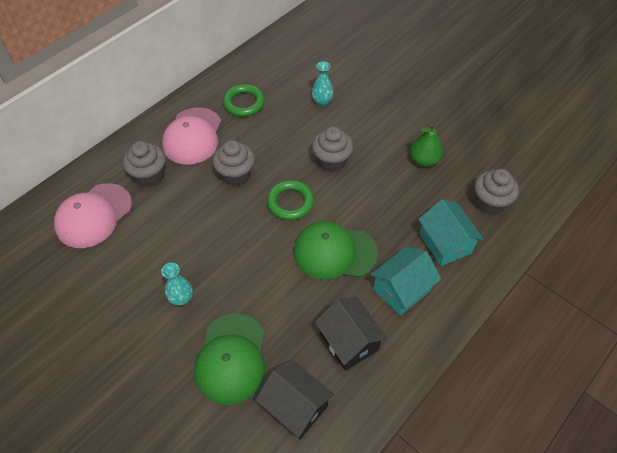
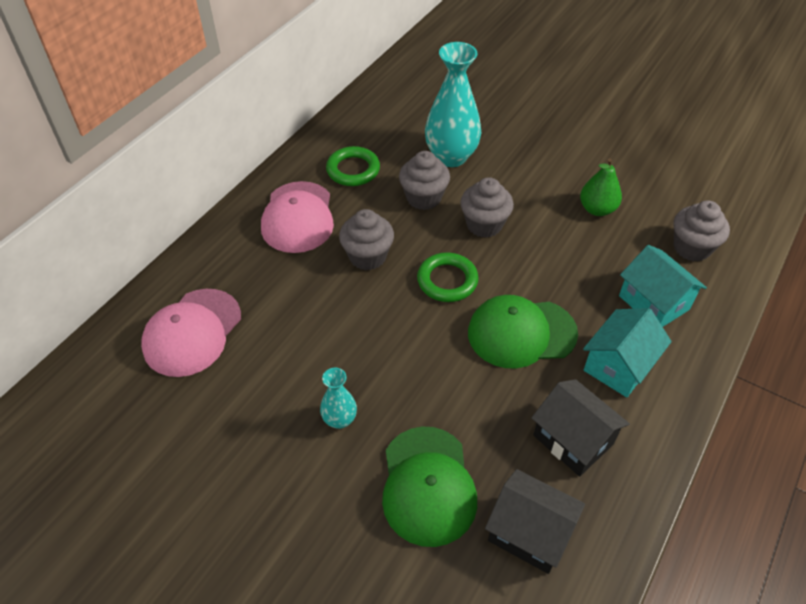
camera: 10 degrees left, 5 degrees down
(149, 175) = (254, 272): grey cupcake -> grey cupcake (423, 198)
(322, 102) = (451, 157): turquoise vase -> turquoise vase, size x2.02

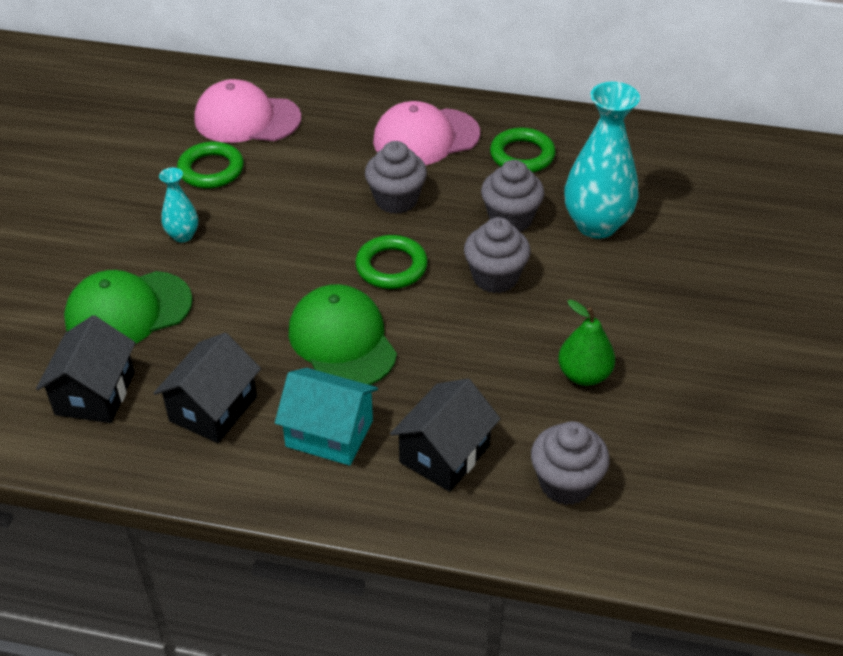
camera: 70 degrees right, 5 degrees down
(254, 377) = (211, 170): none -> green ring
(653, 302) = (444, 454): turquoise house -> black house

